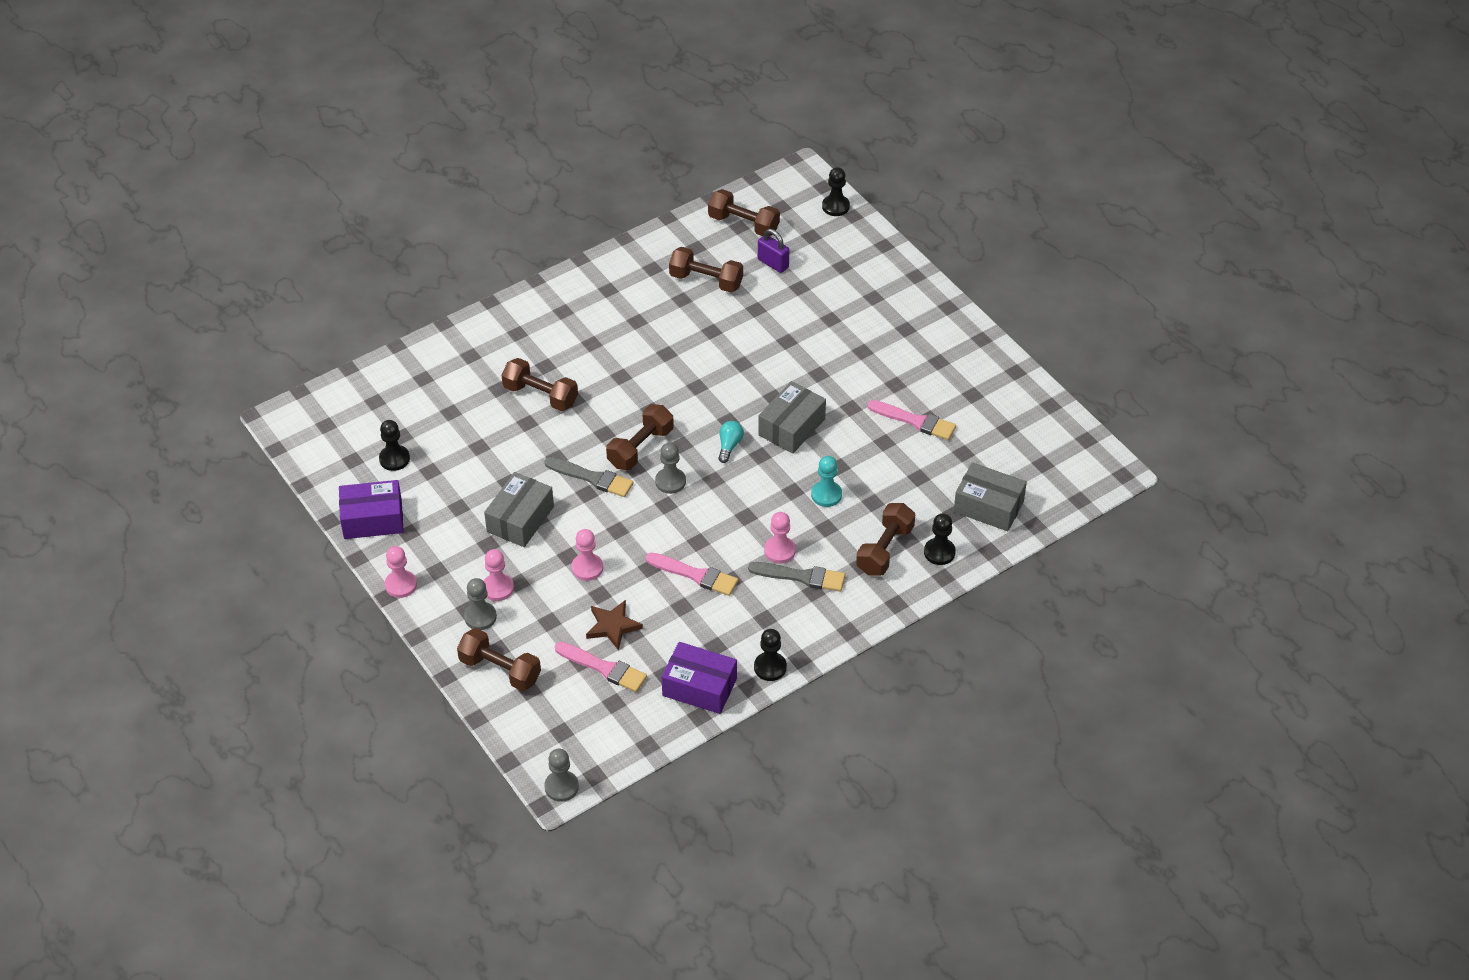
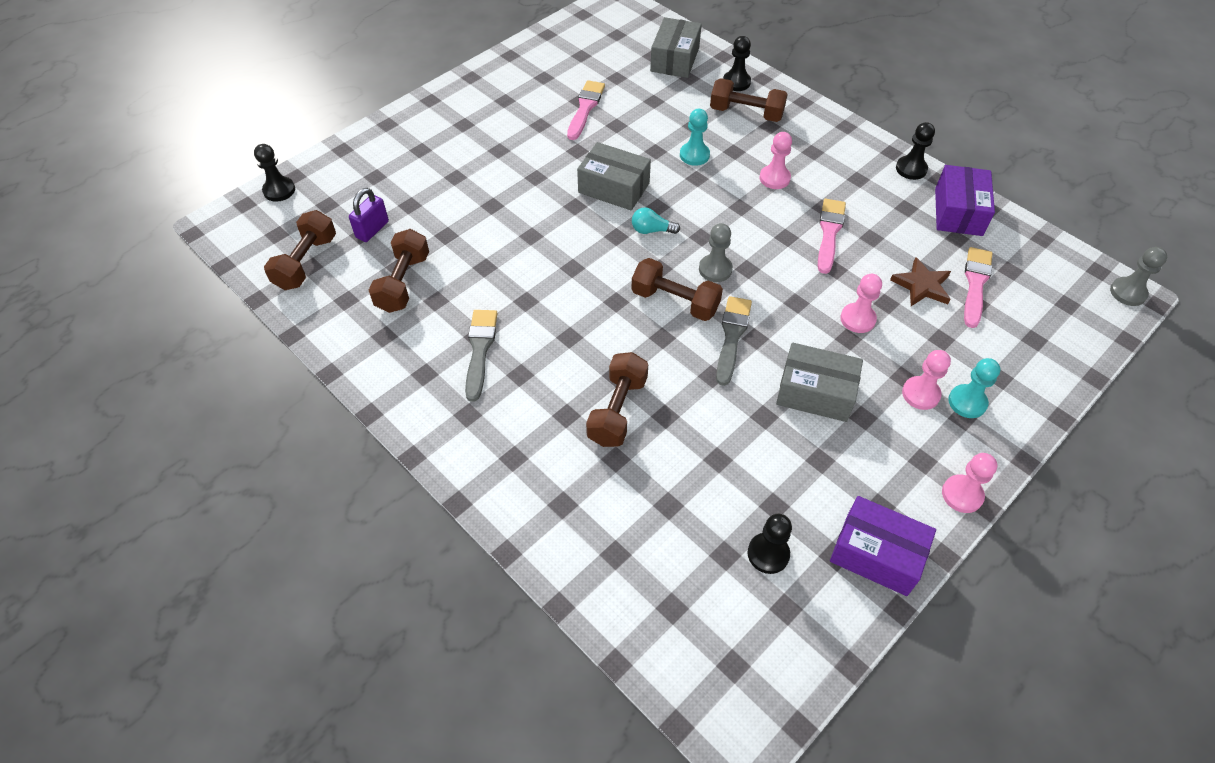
camera: 100 degrees left, 5 degrees up
(373, 519) = (876, 554): purple box -> purple box turned 45 degrees counterclockwise
(480, 617) = (967, 402): grey pawn -> turquoise pawn
(500, 670) = (1025, 369): brown dumbbell -> none
(801, 577) = (799, 160): grey brush -> grey brush (480, 350)

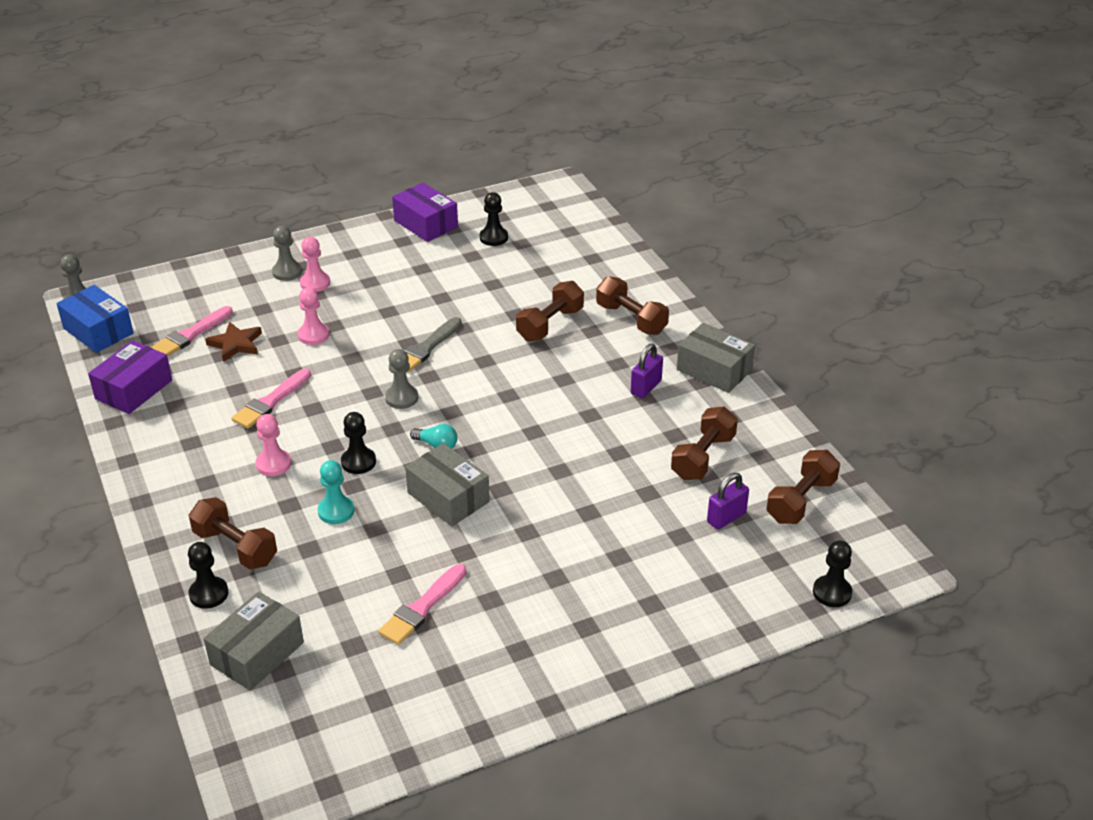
camera: 160 degrees left, 15 degrees down
(480, 350) = (646, 387): grey brush -> purple padlock
(675, 301) = (456, 382): brown dumbbell -> brown dumbbell (631, 319)
(815, 392) = (391, 301): grey box -> grey box (714, 370)
(911, 169) = (128, 438): black pawn -> black pawn (358, 462)
(962, 495) = (344, 234): pink pawn -> none
(967, 402) = (287, 272): turquoise pawn -> grey pawn
(1065, 263) = (98, 331): none -> blue box

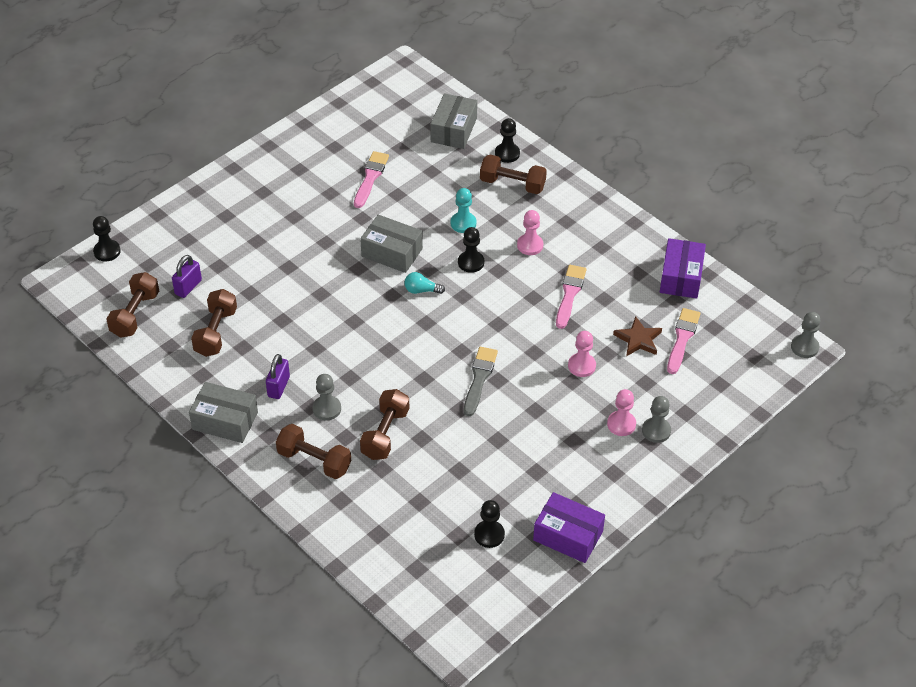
camera: 160 degrees right, 10 degrees up
(98, 331) = (759, 322): blue box -> none
(401, 398) = (471, 324): grey pawn -> grey pawn (327, 409)

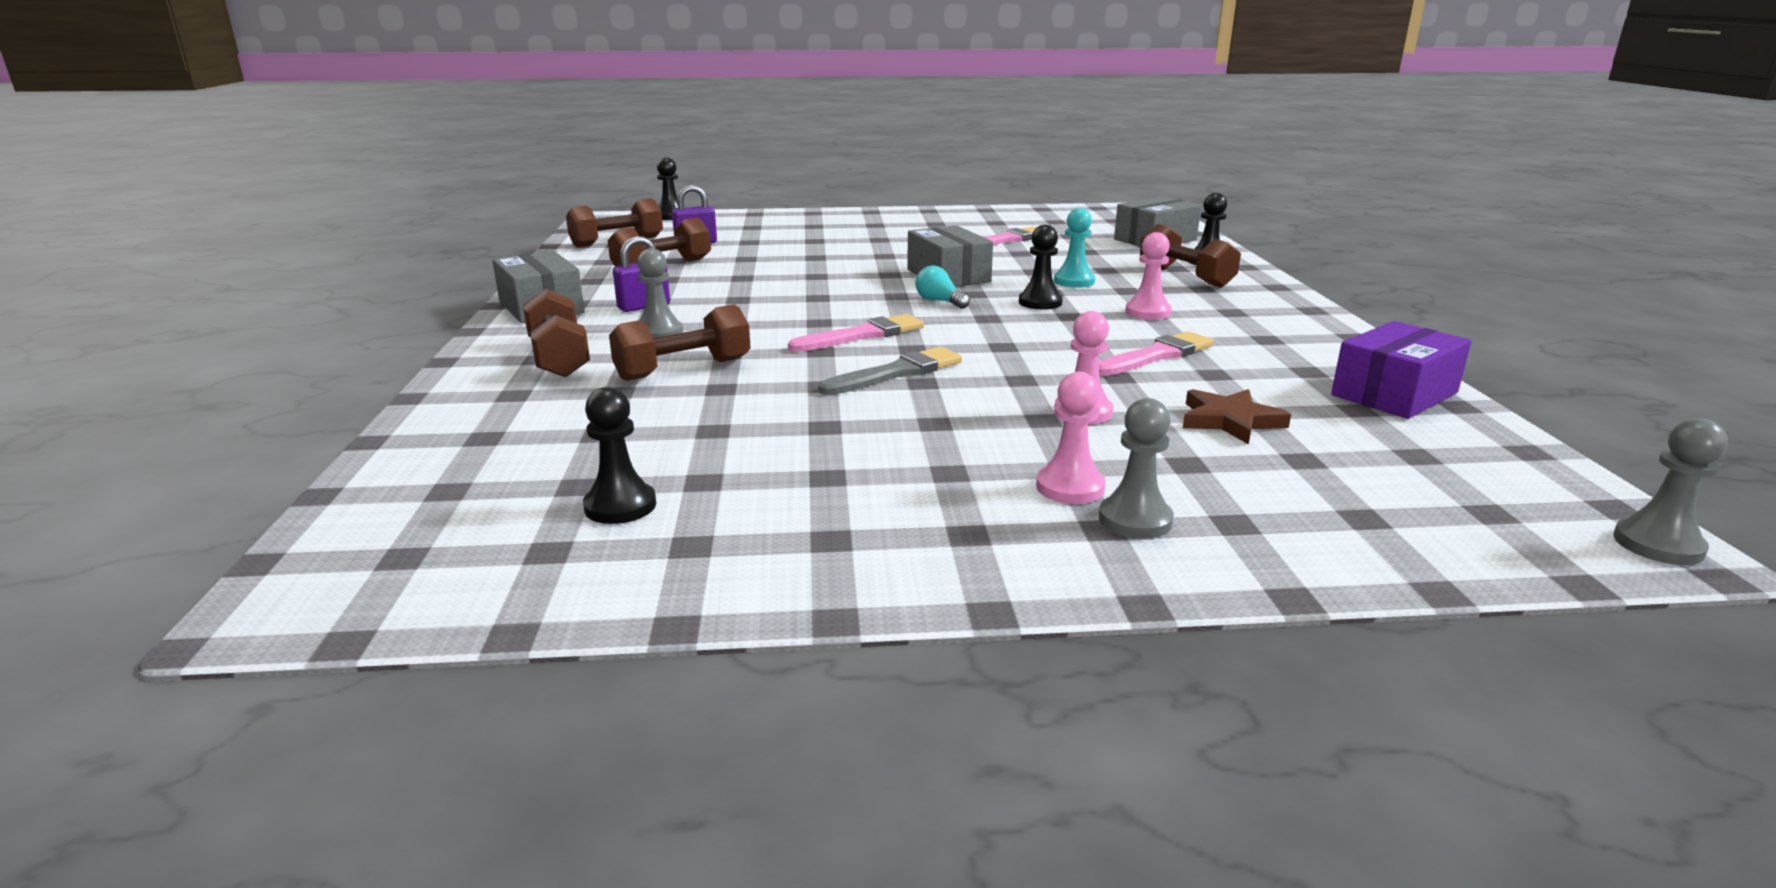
camera: 40 degrees right, 25 degrees down
(568, 536) = (744, 569): purple box -> none
(682, 338) = (1327, 445): pink brush -> pink brush (862, 335)

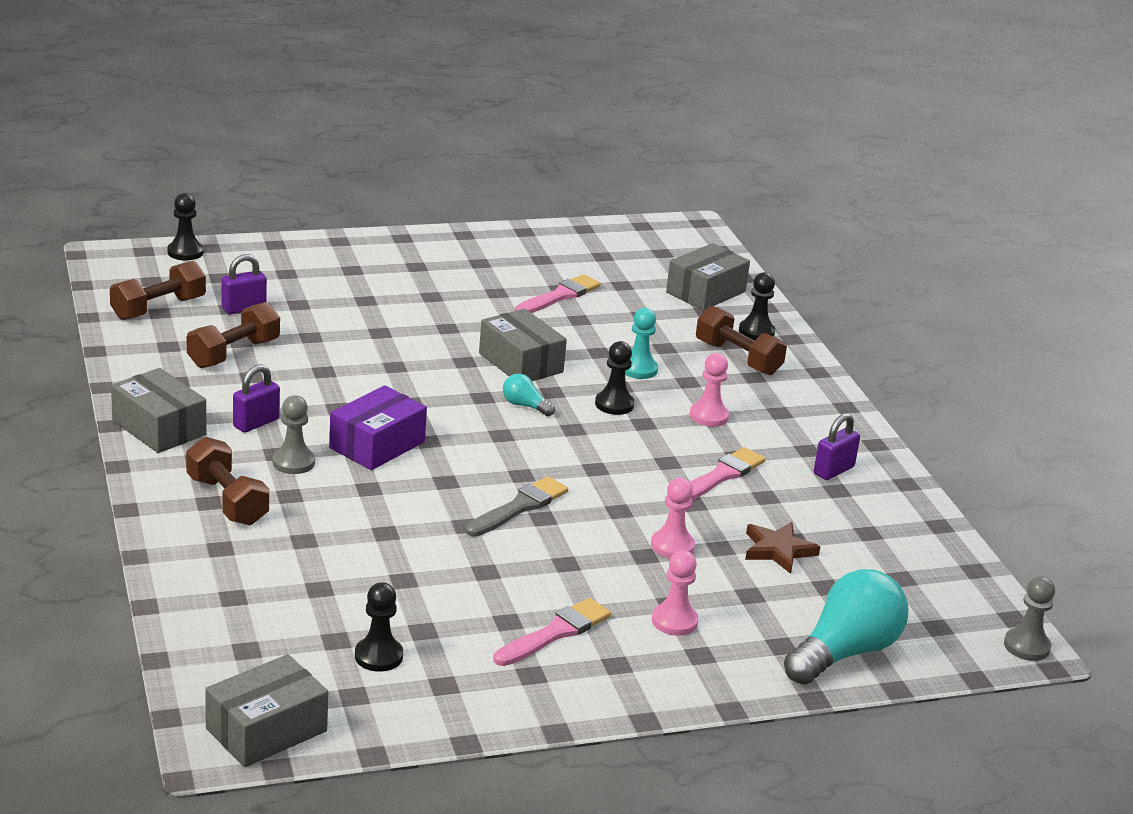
camera: 15 degrees left, 5 degrees up
(378, 588) = (266, 730): none -> grey box
(683, 369) = (343, 511): brown dumbbell -> none
(862, 335) = (473, 458): pink brush -> pink brush (555, 633)
(1135, 520) = (719, 646): grey pawn -> none
(1302, 355) = (833, 470): none -> purple padlock
(1340, 537) = (844, 653): none -> turquoise light bulb
(1394, 394) = (896, 514): purple box -> purple box (377, 445)

